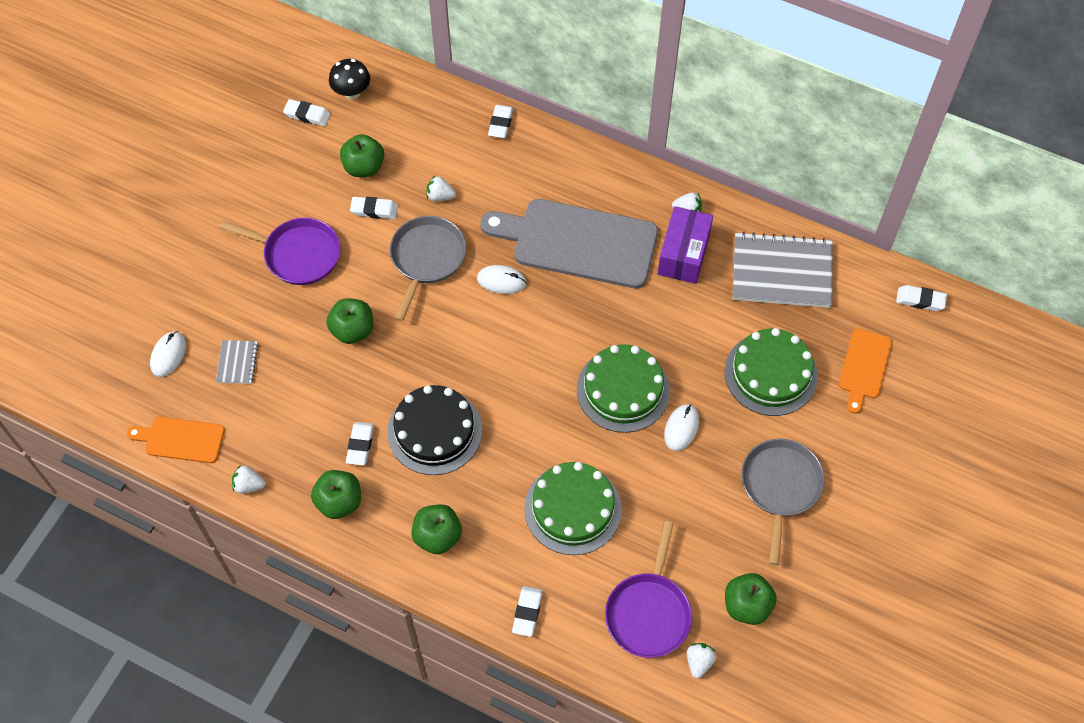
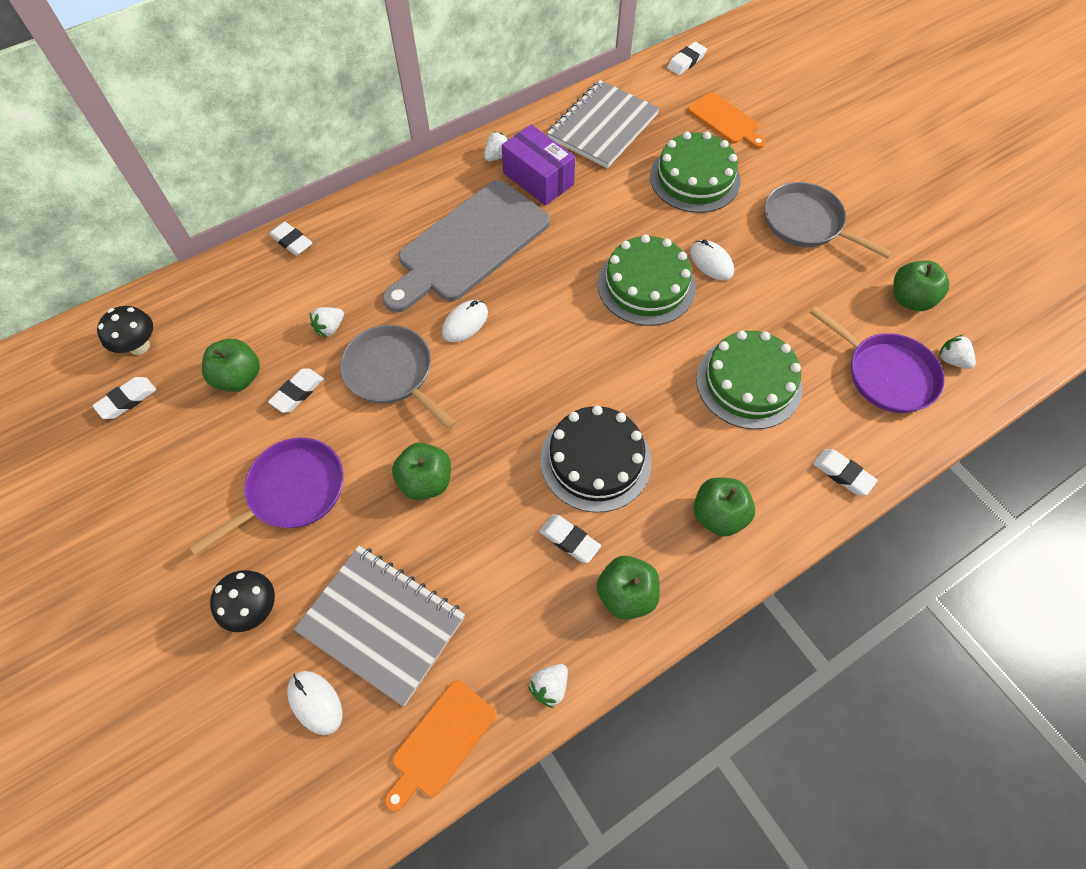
camera: 60 degrees left, 0 degrees up
(207, 284) = (254, 609): none -> black mushroom
(237, 363) = (382, 624): grey notebook -> grey notebook, size x2.17

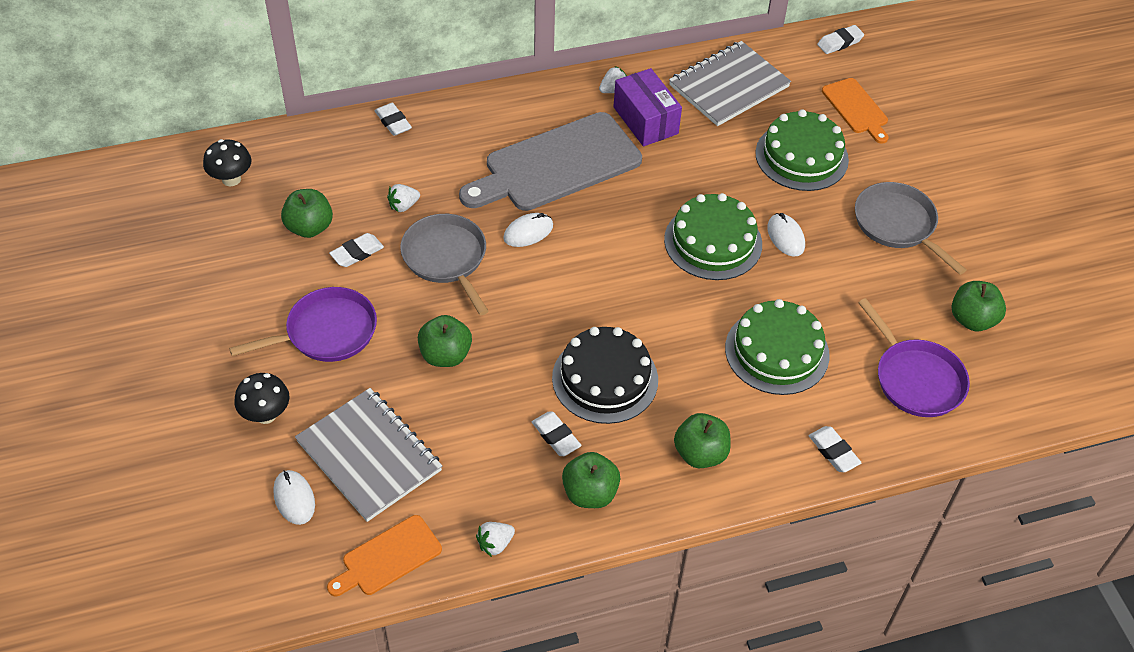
camera: 15 degrees right, 10 degrees down
(127, 400) = (208, 221): white eraser -> none
(951, 360) = (989, 383): white strawberry -> none

